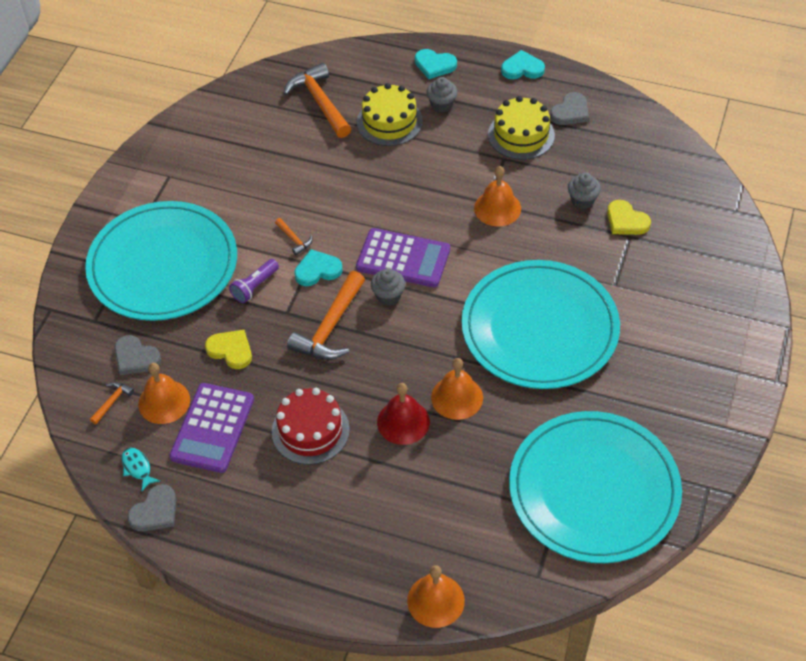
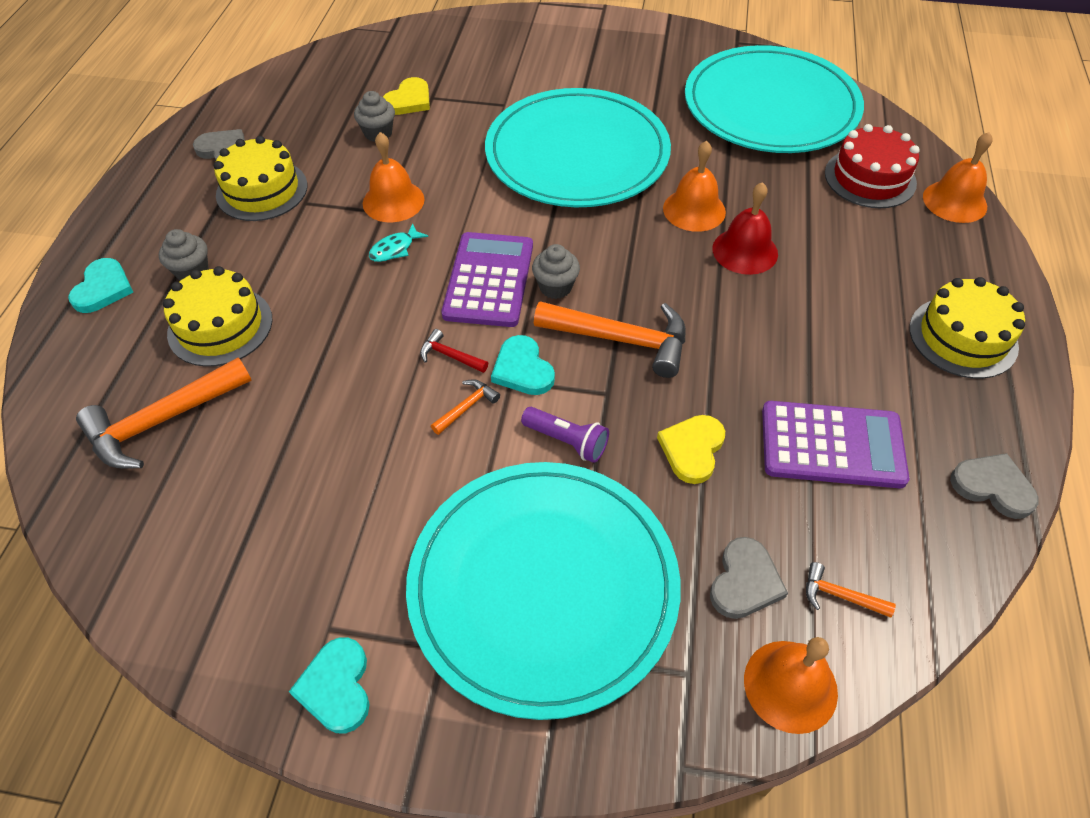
camera: 100 degrees left, 0 degrees up
(137, 468) = (937, 527): turquoise fish -> turquoise fish (395, 249)
(164, 401) = (812, 519): orange bell -> orange bell (790, 686)
(282, 544) = (963, 337): none -> yellow cake
(310, 430) = (792, 335): red cake -> red cake (870, 178)
(338, 233) = (450, 356): none -> red hammer
(522, 68) = (131, 198): turquoise heart -> turquoise heart (336, 687)

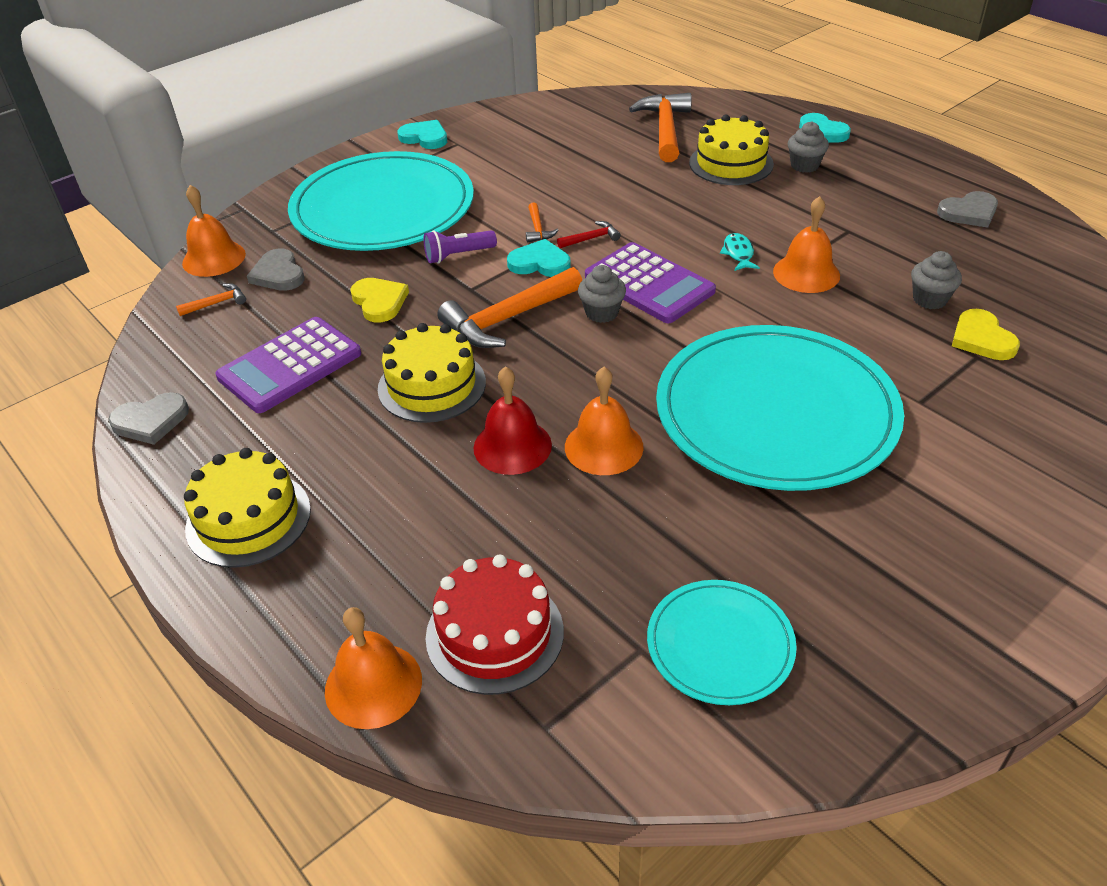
camera: 130 degrees right, 10 degrees down
(262, 190) = (887, 216): yellow cake -> yellow cake (432, 385)
(771, 106) = (720, 644): turquoise plate -> turquoise plate, size x0.49

